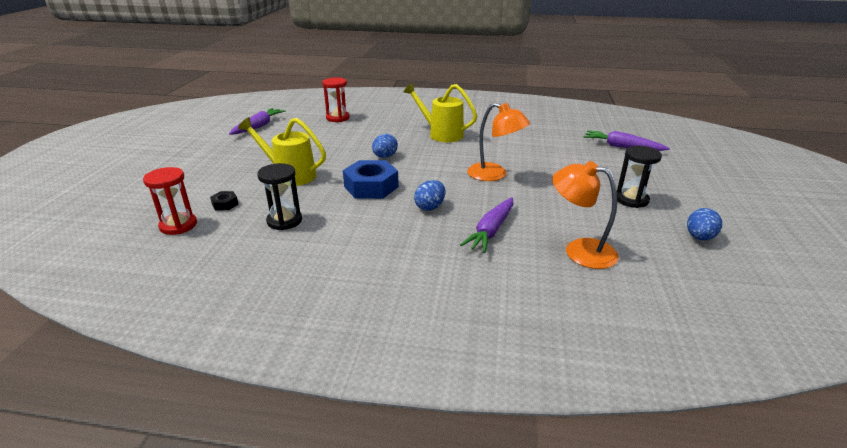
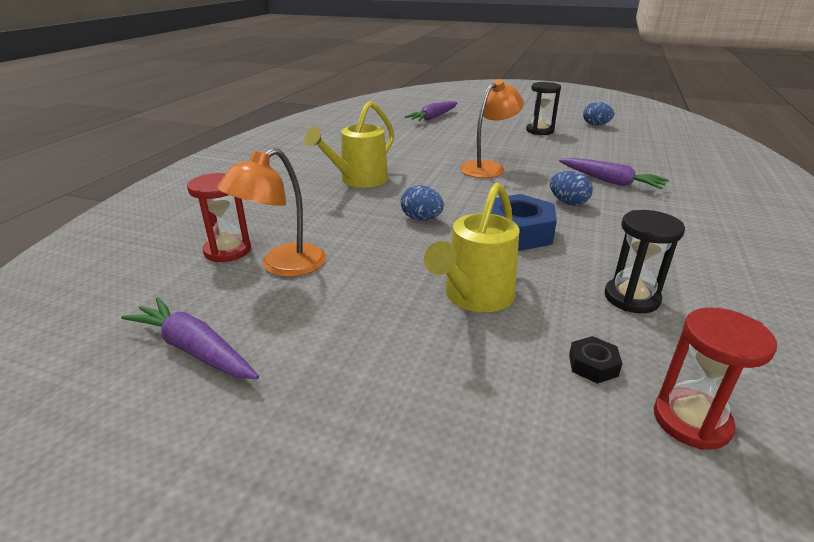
camera: 80 degrees left, 0 degrees up
(579, 250) = (630, 157): orange lamp -> orange lamp (283, 266)

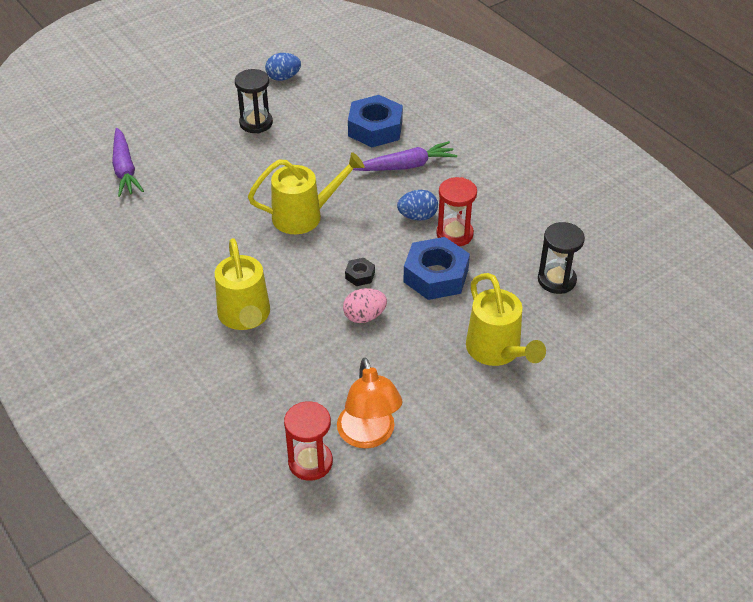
camera: 55 degrees left, 15 degrees up
(194, 349) = (442, 521): purple carrot -> none
(421, 219) = (364, 316): blue egg -> pink egg
(488, 167) = (305, 215): orange lamp -> yellow watering can
(593, 365) = (597, 342): black nut -> black nut (360, 275)
(620, 160) = (375, 128): none -> blue nut
(691, 421) = (657, 336): red hourglass -> red hourglass (454, 234)

